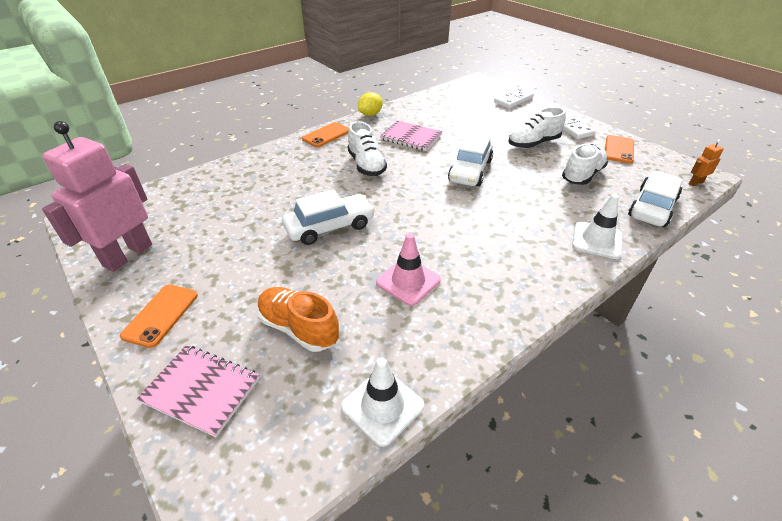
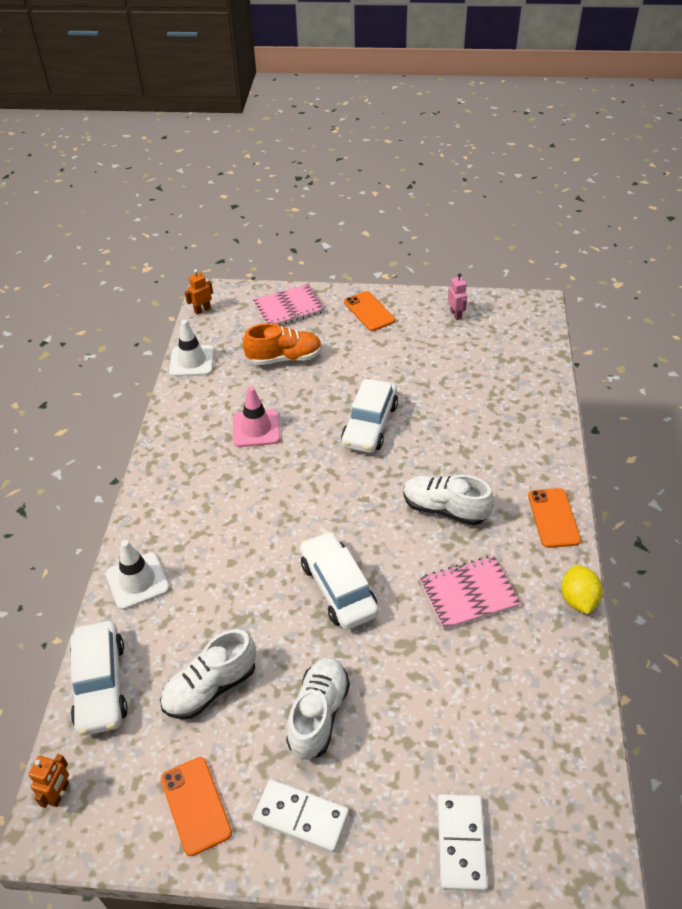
camera: 135 degrees right, 5 degrees up
(127, 255) = (456, 314): pink robot -> pink robot, size x0.41
(276, 492) = (202, 310): none -> orange robot
(582, 175) = (210, 687): white shoe -> white shoe turned 60 degrees clockwise

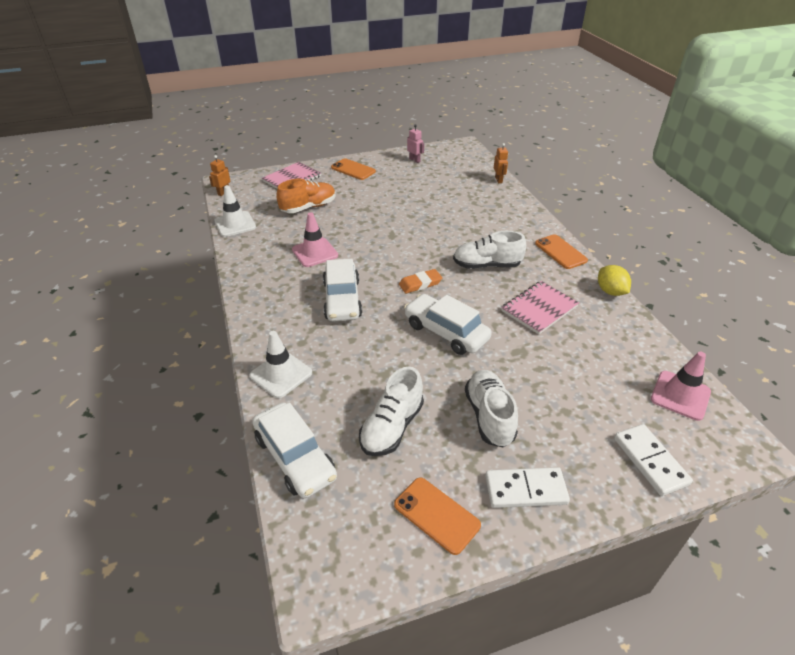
camera: 25 degrees left, 5 degrees down
(59, 793) = (309, 554): orange robot -> orange robot (498, 180)
(349, 511) = (420, 284): none -> orange eraser
(369, 425) = (399, 231): white car -> white car (342, 299)
(560, 777) = (680, 395): none -> pink traffic cone

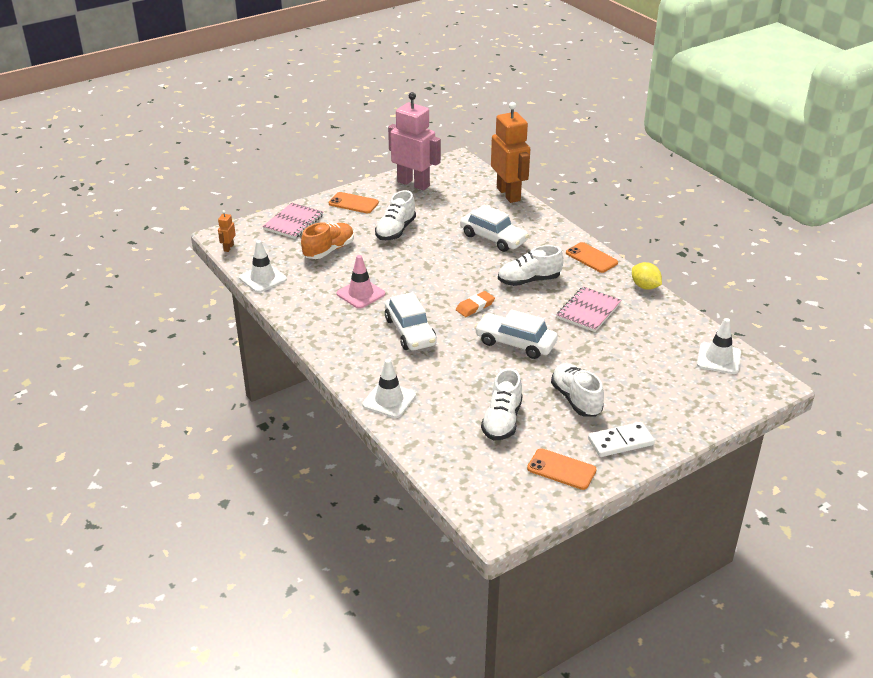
camera: 15 degrees left, 5 degrees down
(295, 457) = (435, 455): white car -> white car (493, 238)
(378, 198) = (395, 230): none -> white shoe
(414, 160) = (413, 184): pink robot -> pink robot, size x2.46
(498, 180) = (509, 194): orange robot -> orange robot, size x2.46
(650, 461) = (705, 407): white domino -> none
(680, 395) = (718, 358): pink traffic cone -> white traffic cone

